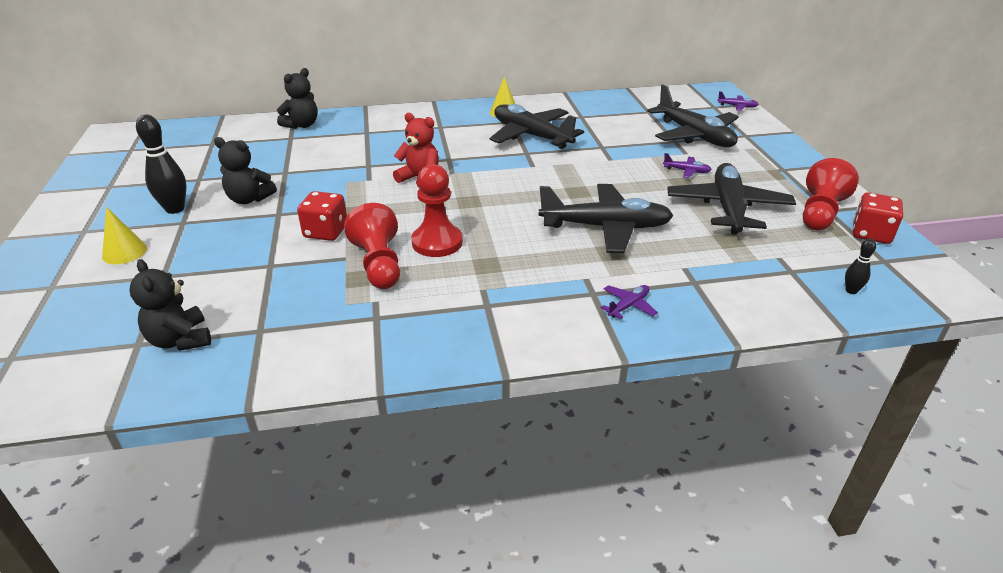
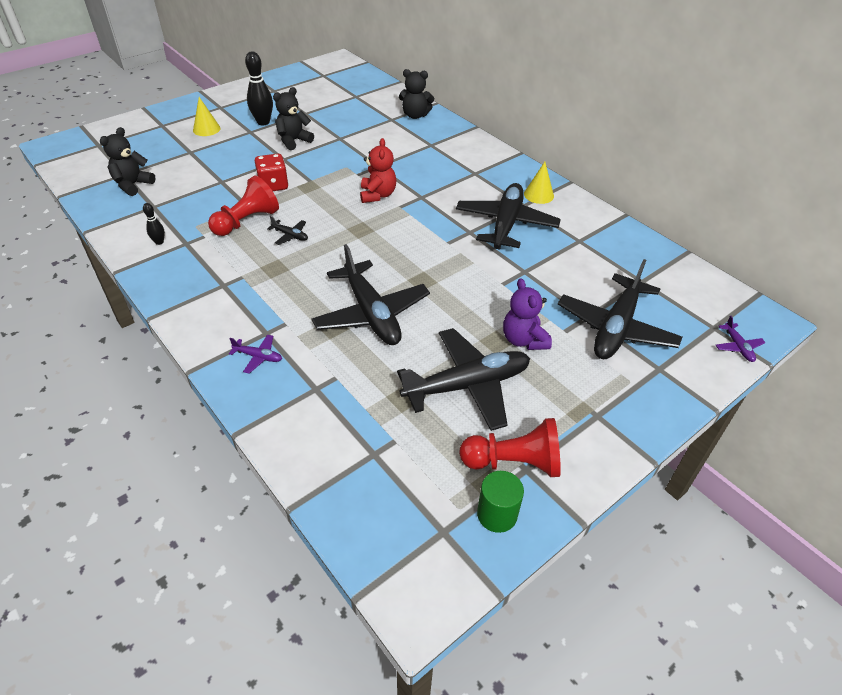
camera: 60 degrees right, 10 degrees up
(249, 199) = (293, 141): black teddy bear -> black teddy bear turned 60 degrees clockwise
(437, 242) = (290, 235): red pawn -> black plane
(686, 171) = (523, 340): purple plane -> purple teddy bear
(851, 291) = (364, 507): black bowling pin -> black bowling pin (159, 242)
(871, 234) = (497, 514): red dice -> green cylinder

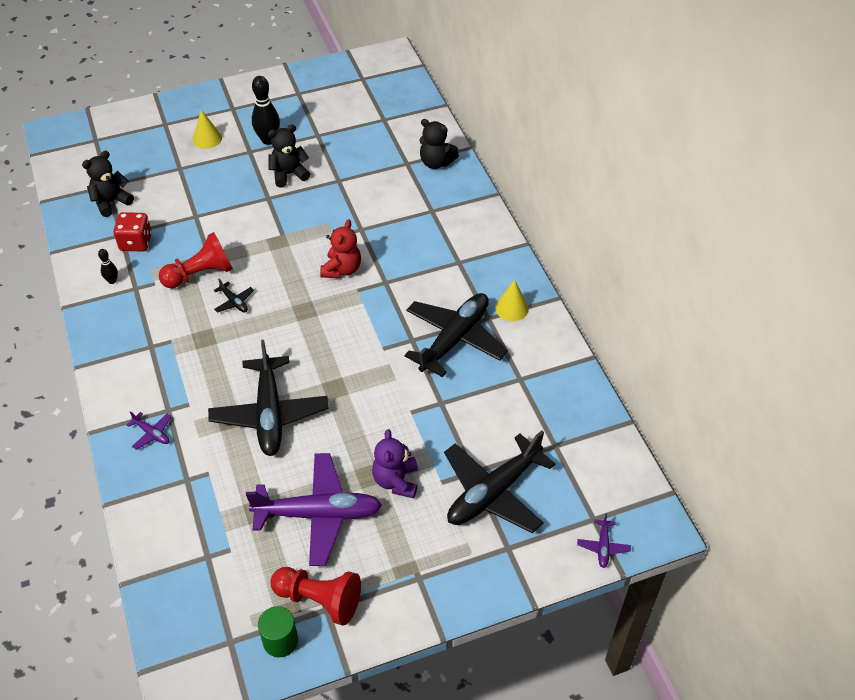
camera: 20 degrees right, 5 degrees up
(273, 185) = (244, 232): red dice -> red dice (136, 242)
(467, 386) = (318, 514): black plane -> purple plane

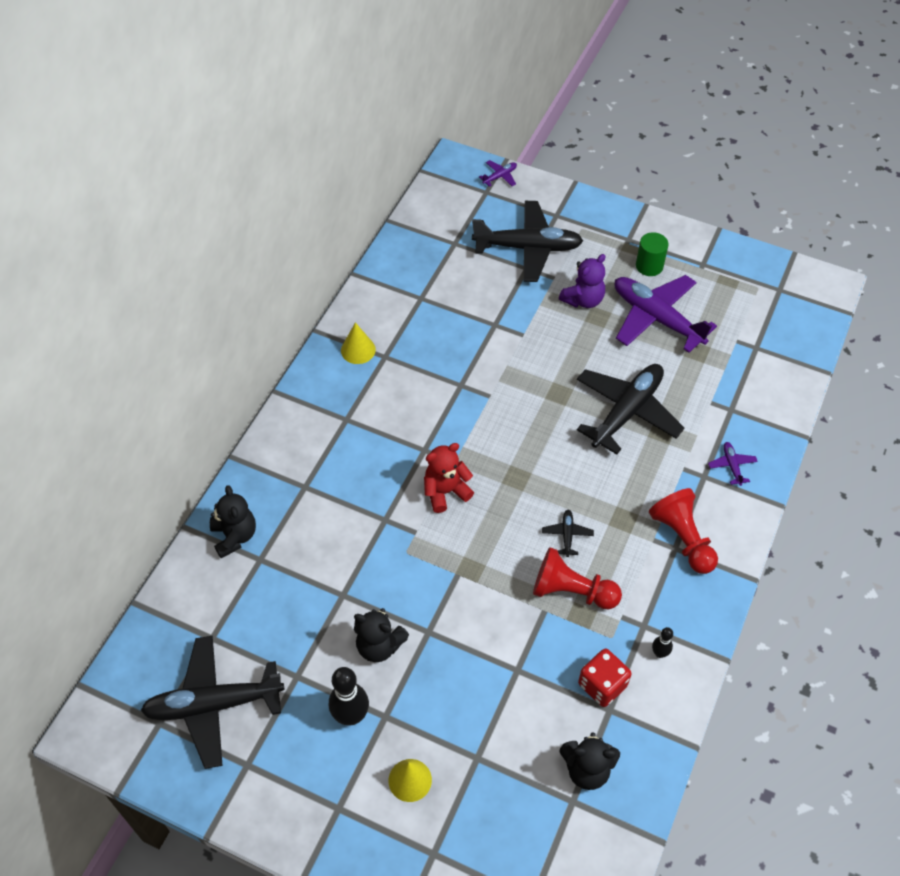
camera: 135 degrees left, 5 degrees up
(280, 641) = (747, 268): green cylinder -> green cylinder (649, 266)
(319, 600) = (702, 271): red pawn -> red pawn (683, 538)
(454, 339) = (429, 360): black plane -> black plane (213, 704)

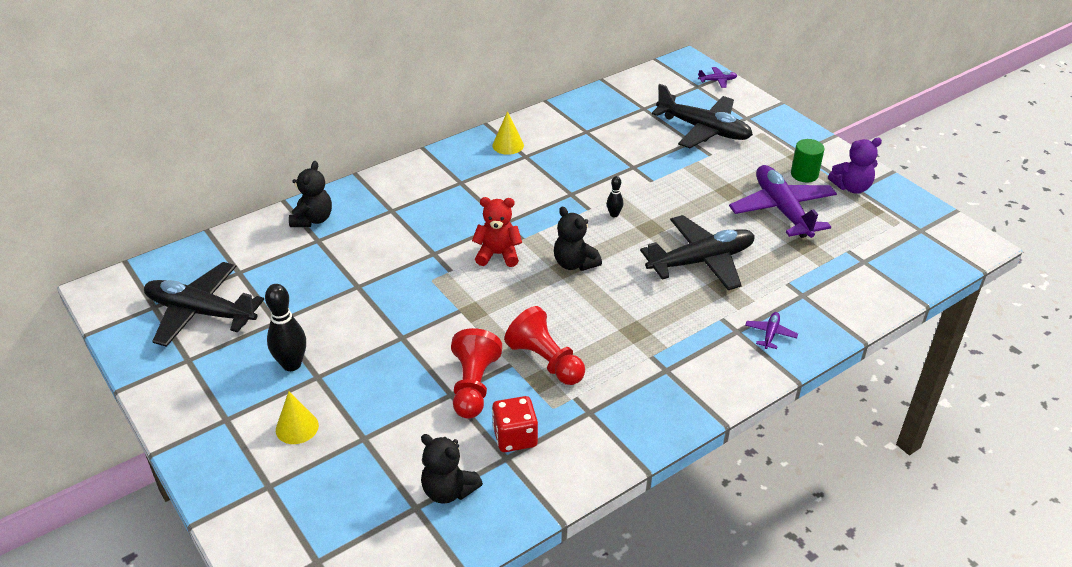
camera: 30 degrees right, 15 degrees down
(379, 645) = (355, 329): black teddy bear -> black teddy bear (574, 263)
(567, 535) = (575, 322): black plane -> none
(583, 300) = (724, 176): purple teddy bear -> purple teddy bear (851, 187)
(659, 653) = (587, 438): black bowling pin -> black bowling pin (614, 215)
(683, 538) = (679, 366): red pawn -> red pawn (473, 386)

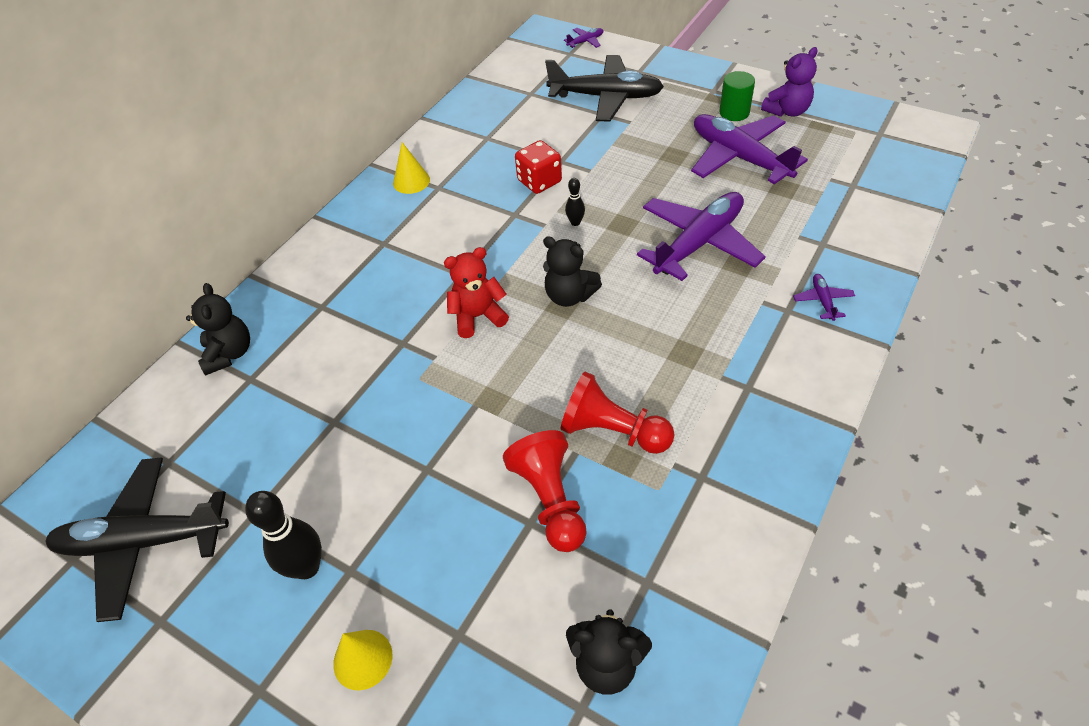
camera: 20 degrees left, 10 degrees up
(515, 437) = (640, 549): red dice -> red dice (539, 181)
(701, 261) = (699, 243): black plane -> purple plane

